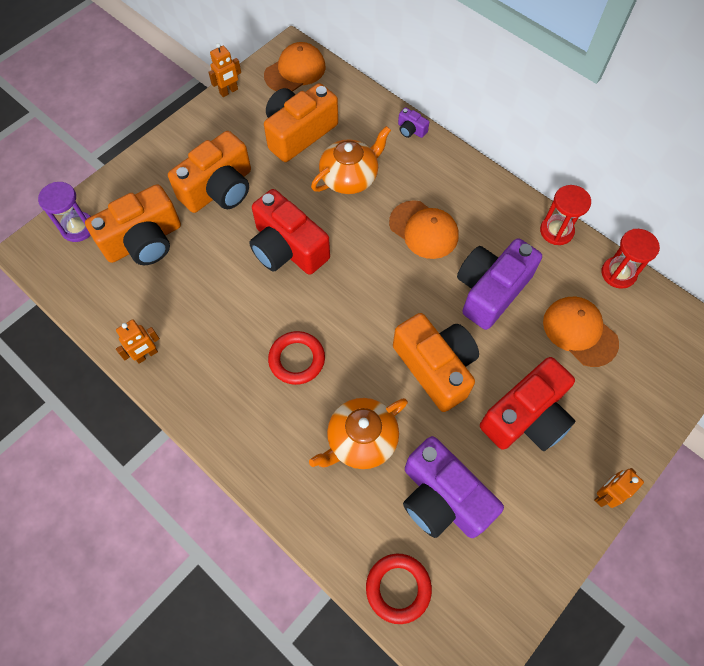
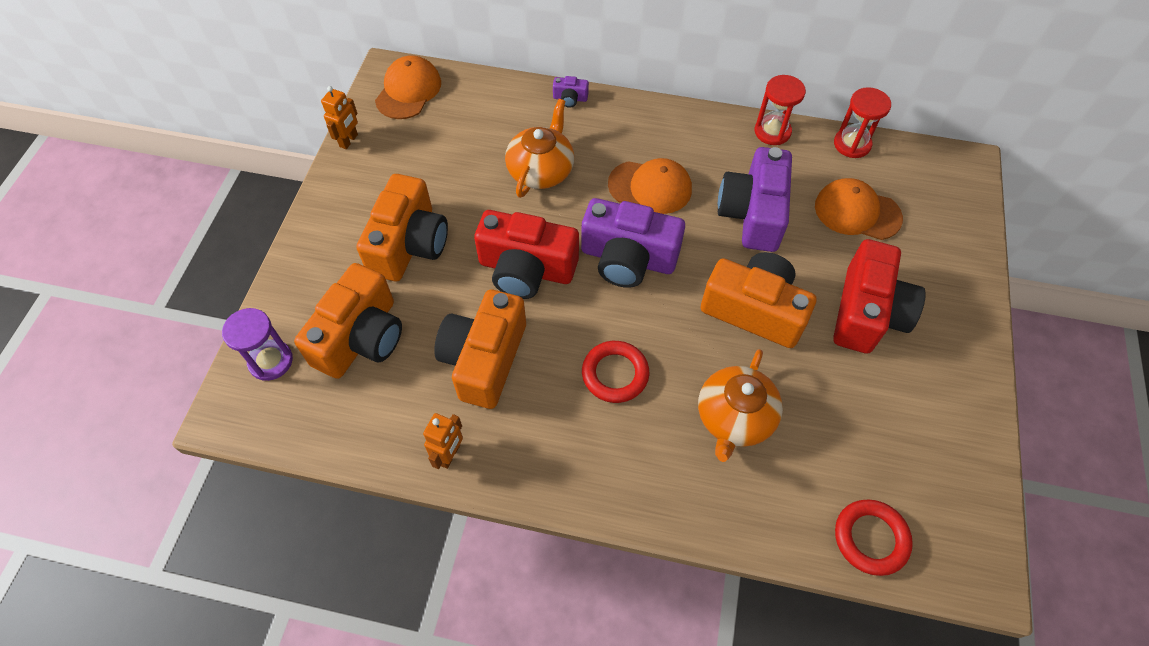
camera: 30 degrees left, 5 degrees down
(299, 133) = (456, 150): orange camera -> orange camera (484, 359)
(442, 498) = (848, 429): purple camera -> purple camera (628, 258)
(604, 495) = (981, 345): orange robot -> none

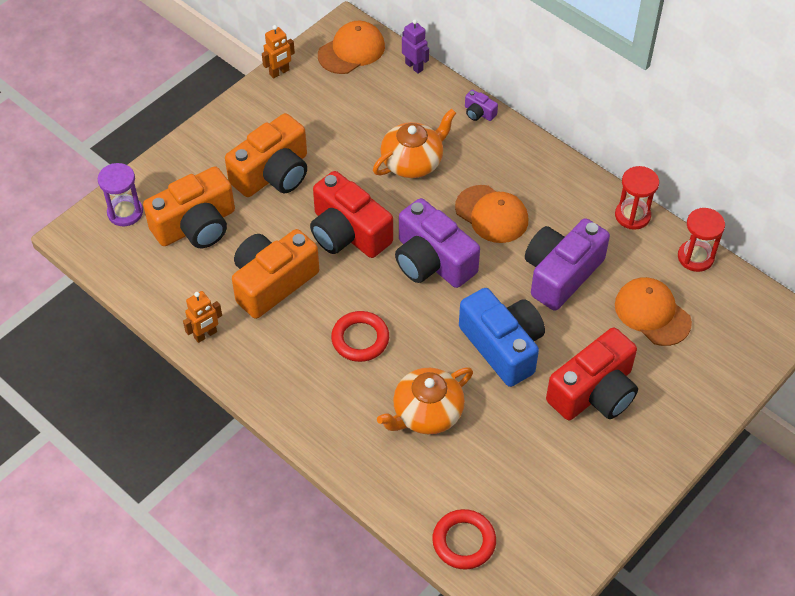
camera: 30 degrees right, 5 degrees down
(479, 81) = (414, 66): none -> purple robot
(754, 310) = (503, 346): orange camera -> blue camera

